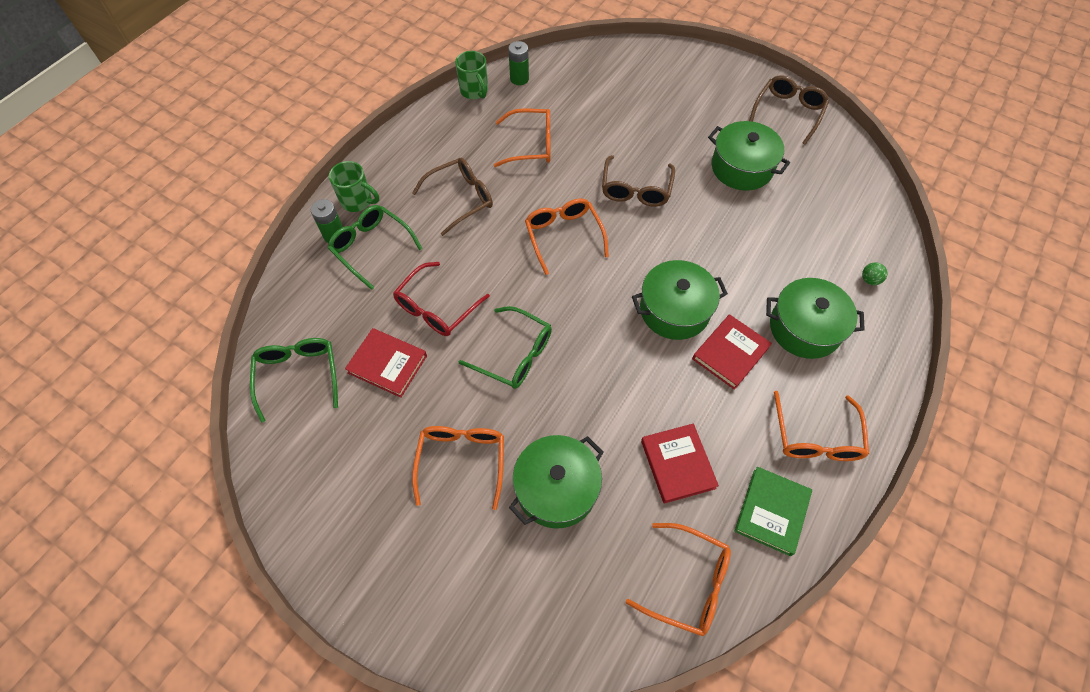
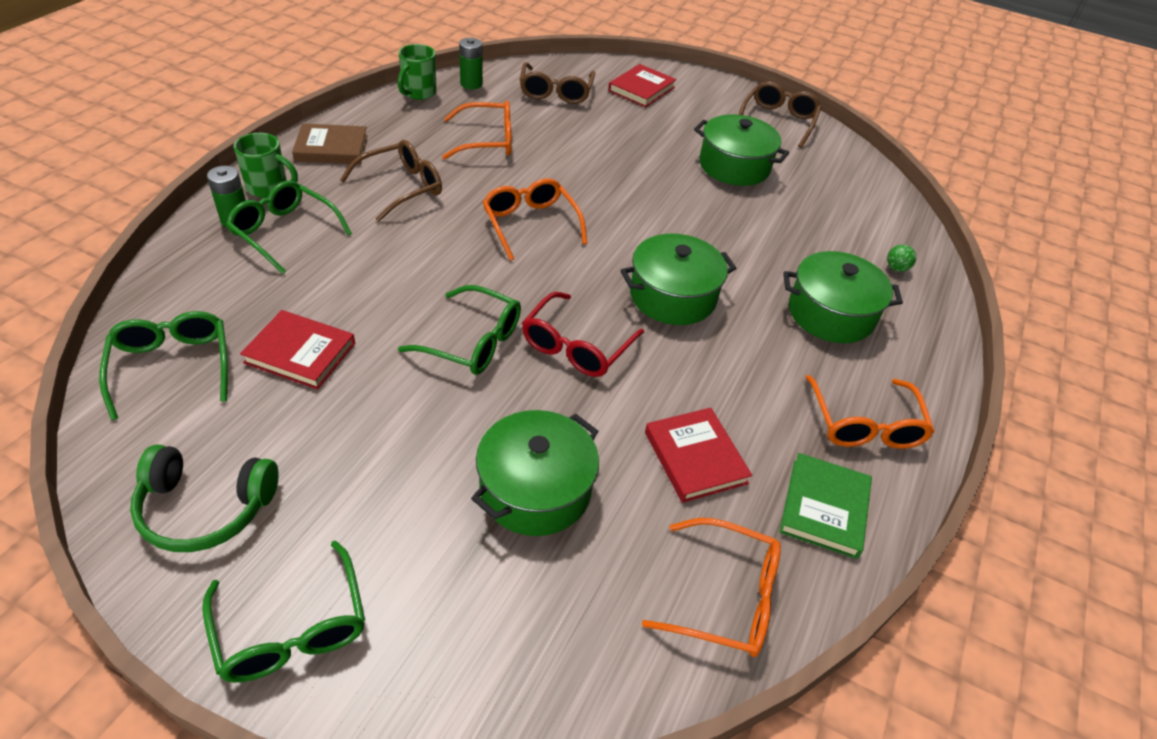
camera: 10 degrees left, 15 degrees down
(329, 496) = (205, 508): none -> green headphones
(389, 590) = (291, 626): none -> green glasses
(405, 157) = (331, 148): none -> brown book
(437, 307) = (370, 293): red glasses -> red glasses (577, 345)
(461, 462) = (402, 462): orange glasses -> none
(474, 91) = (418, 93): green mug -> green mug turned 60 degrees clockwise
(636, 189) = (614, 182): brown glasses -> brown glasses (556, 91)
(730, 353) = (746, 339): red book -> red book (641, 89)

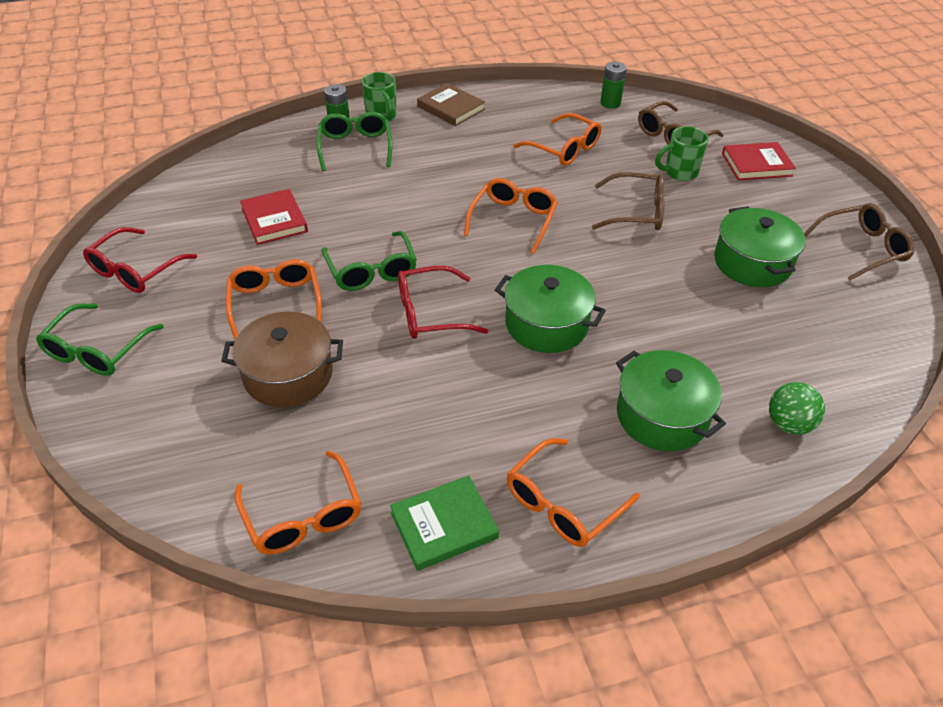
camera: 50 degrees right, 0 degrees up
(172, 367) = (209, 191): green glasses -> none
(205, 508) = (136, 270): green headphones -> red glasses
(400, 188) = (459, 153): brown glasses -> brown glasses (635, 212)
(418, 93) = (560, 94): green mug -> green mug (679, 172)
(426, 434) = (275, 304): none -> orange glasses
(535, 489) = (288, 375): green pot -> brown pot
(695, 457) = (405, 429): red book -> none
(896, 268) = (788, 424): green ball -> green ball, size x1.69

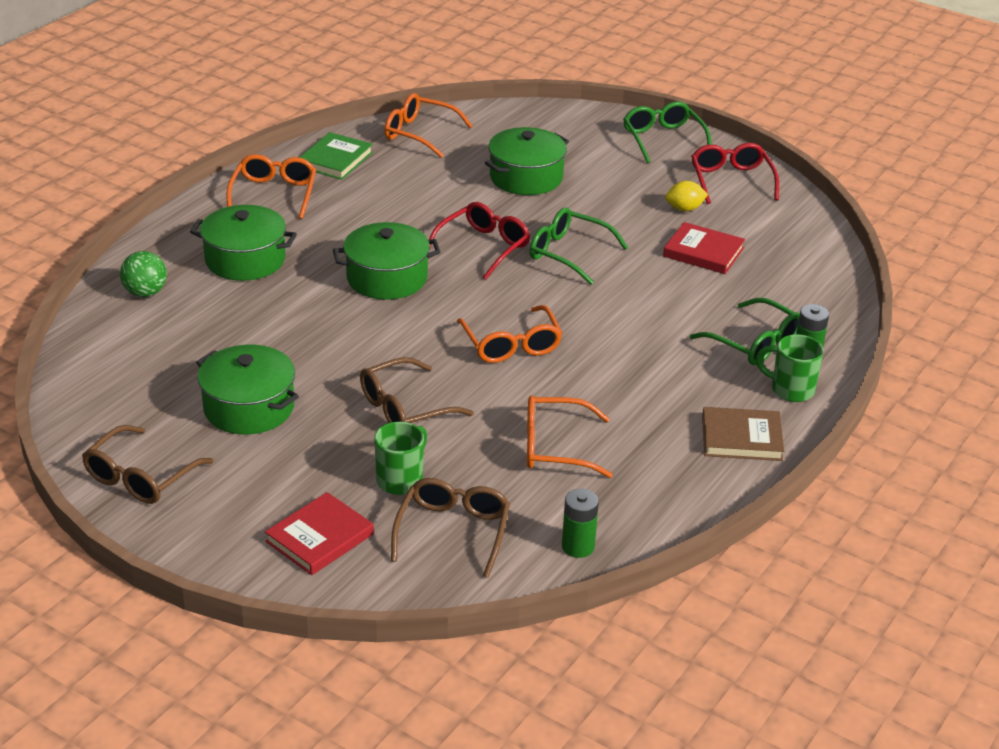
camera: 140 degrees right, 10 degrees down
(219, 264) = (684, 209): none -> yellow lemon
(275, 304) = (600, 205): orange glasses -> none
(288, 375) = (526, 177): brown pot -> green pot

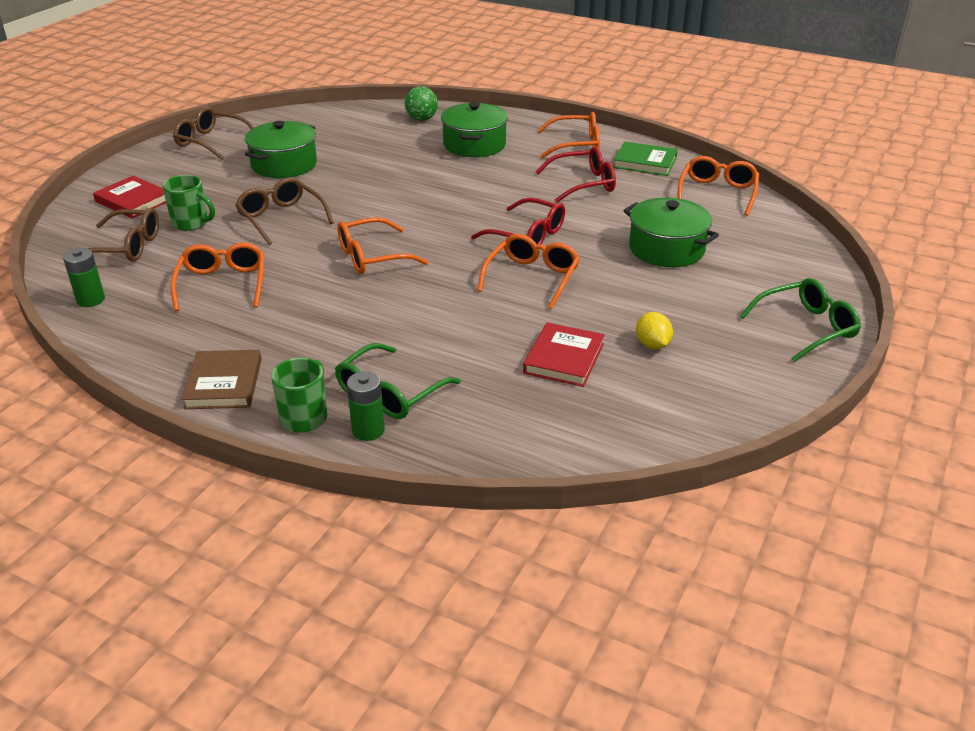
camera: 85 degrees right, 0 degrees up
(387, 278) = (463, 197): green pot -> none
(569, 254) = (531, 278): green glasses -> orange glasses
(731, 181) = (736, 378): red glasses -> red glasses (582, 184)

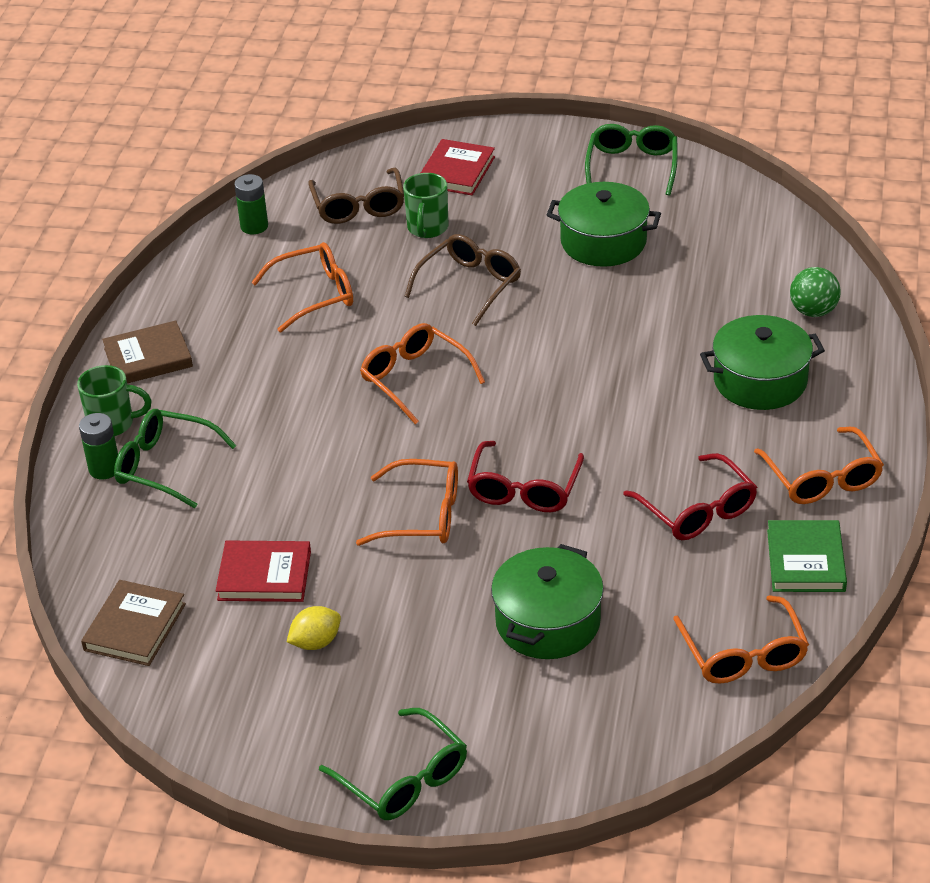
camera: 75 degrees right, 5 degrees up
(212, 142) = (632, 167): brown glasses -> green glasses
(597, 437) = (135, 627): none -> brown book
(717, 193) = (743, 653): orange glasses -> orange glasses turned 75 degrees clockwise

